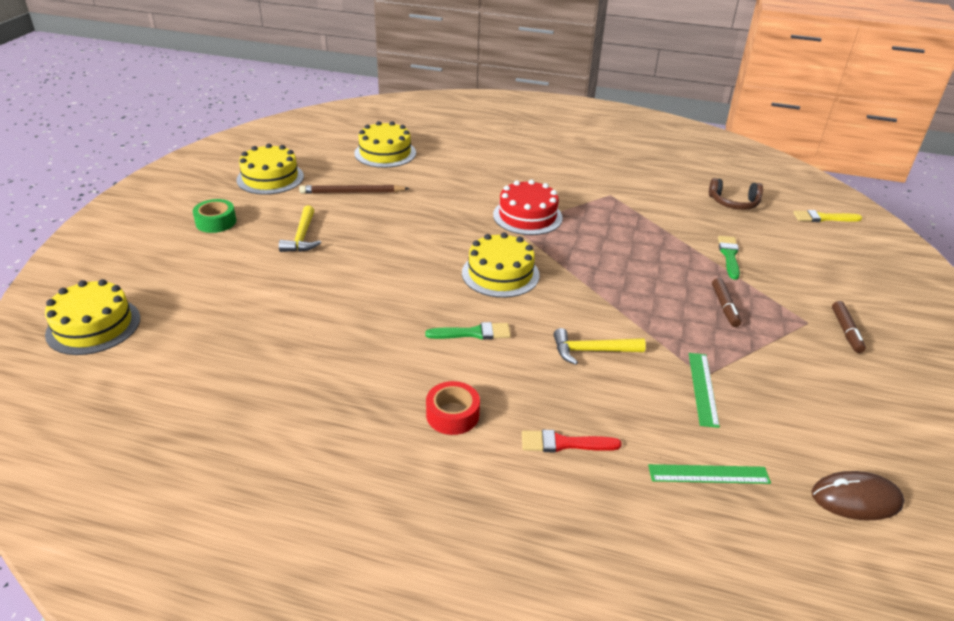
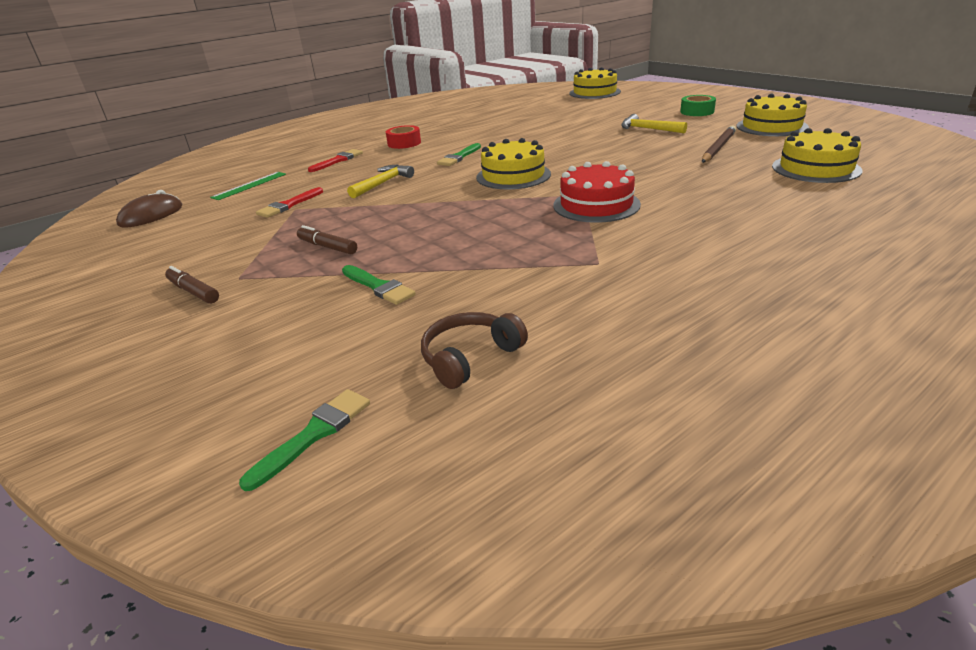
camera: 130 degrees right, 5 degrees down
(703, 388) = (289, 205): green ruler -> red brush
(823, 218) = (314, 434): yellow brush -> green brush

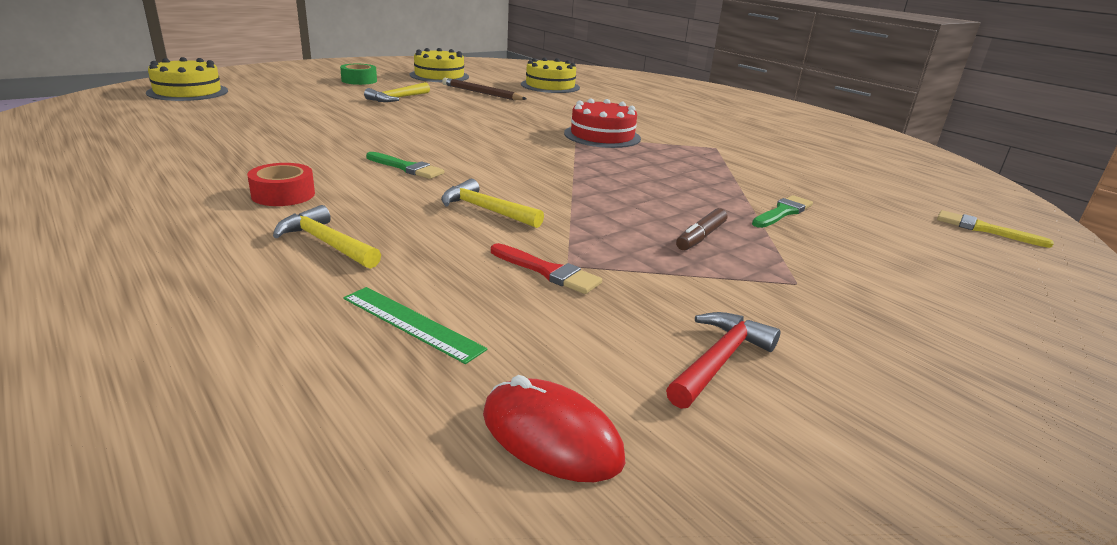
camera: 95 degrees left, 5 degrees down
(151, 215) = (551, 436): brown mouse -> red mouse
(171, 247) = (718, 361): none -> red hammer
(193, 292) = (844, 309): brown marker -> none
(314, 434) = (984, 229): green brush -> yellow brush
(338, 160) = (326, 243): red brush -> yellow hammer
(470, 357) = (864, 188): brown headphones -> none
(513, 175) = (505, 151): yellow cake -> none

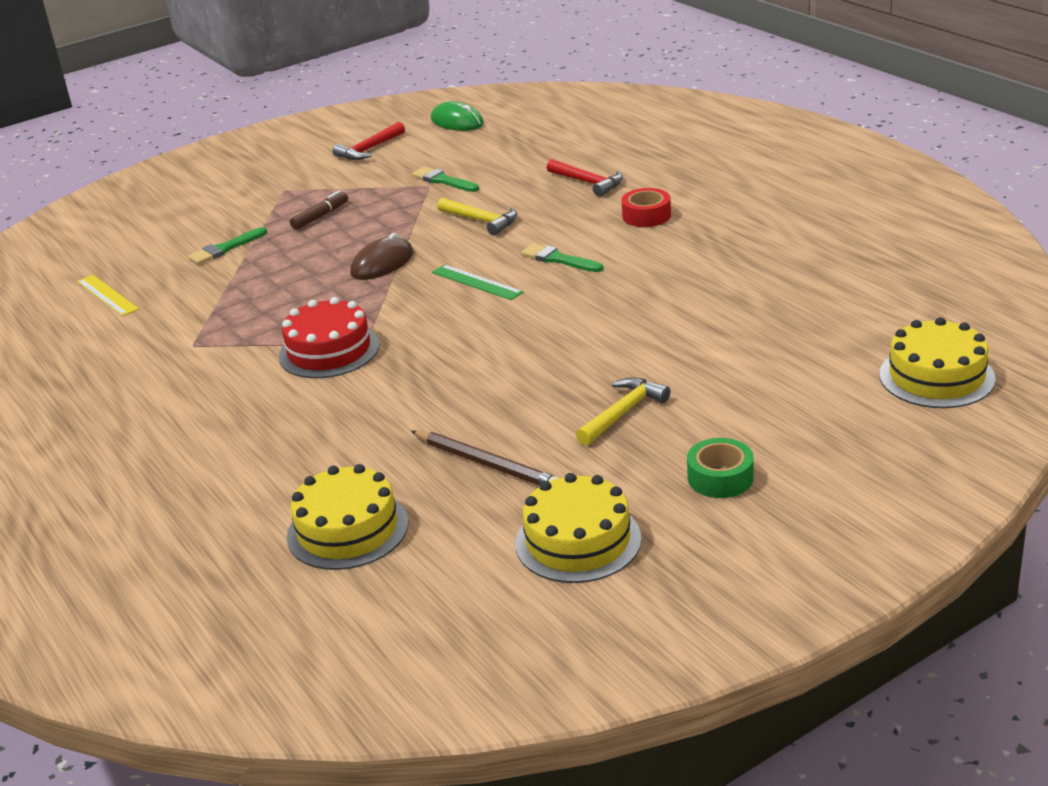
camera: 170 degrees left, 5 degrees up
(326, 243) = (588, 182): yellow hammer -> red hammer
(411, 323) = (520, 149): green ruler -> green ruler (477, 282)
(547, 271) = (443, 180): red brush -> green brush
(551, 436) = (457, 122): red mouse -> green mouse
(589, 182) = (382, 263): none -> brown mouse
(848, 184) = (107, 295): none -> yellow ruler
(984, 229) = (61, 251): yellow brush -> none

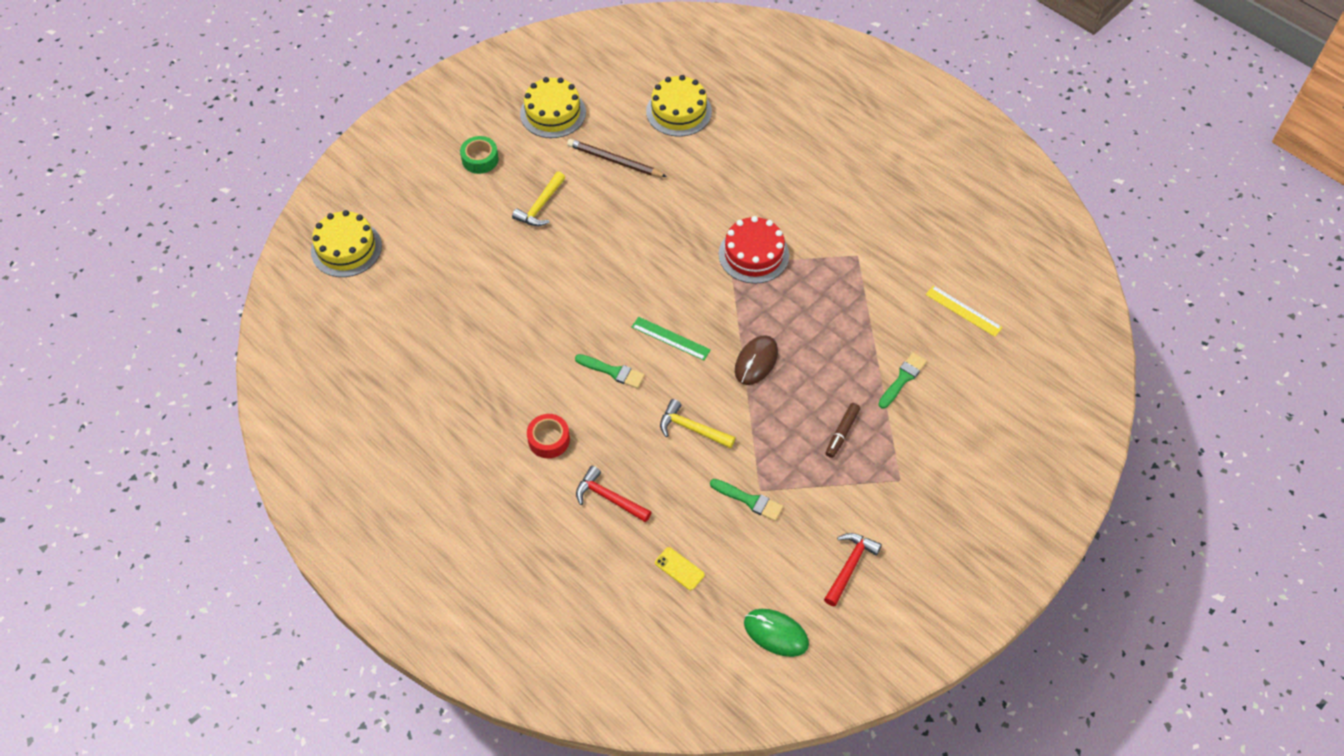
camera: 165 degrees right, 25 degrees up
(530, 148) = (679, 569): none -> yellow phone

